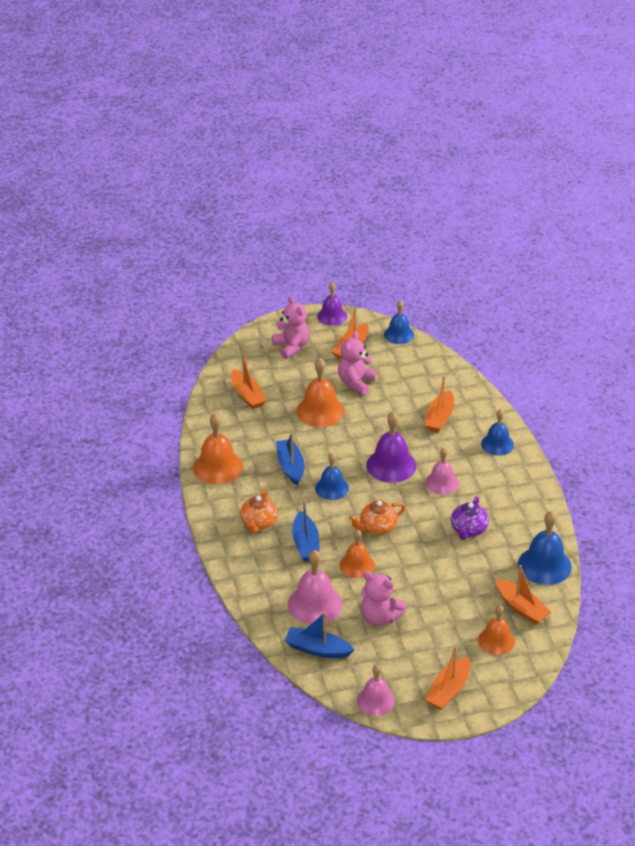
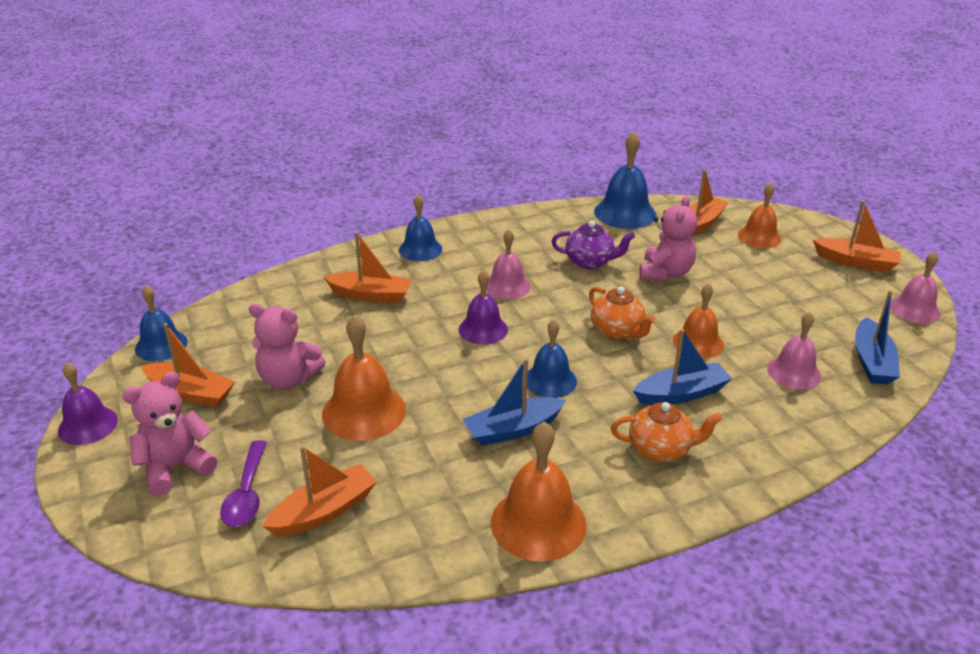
camera: 100 degrees left, 5 degrees down
(266, 370) = (247, 494): none -> purple spoon
(315, 604) = (794, 372): pink bell -> pink bell, size x0.66
(380, 617) = (780, 316): pink teddy bear -> pink teddy bear (665, 273)
(391, 465) = (483, 329): purple bell -> purple bell, size x0.66

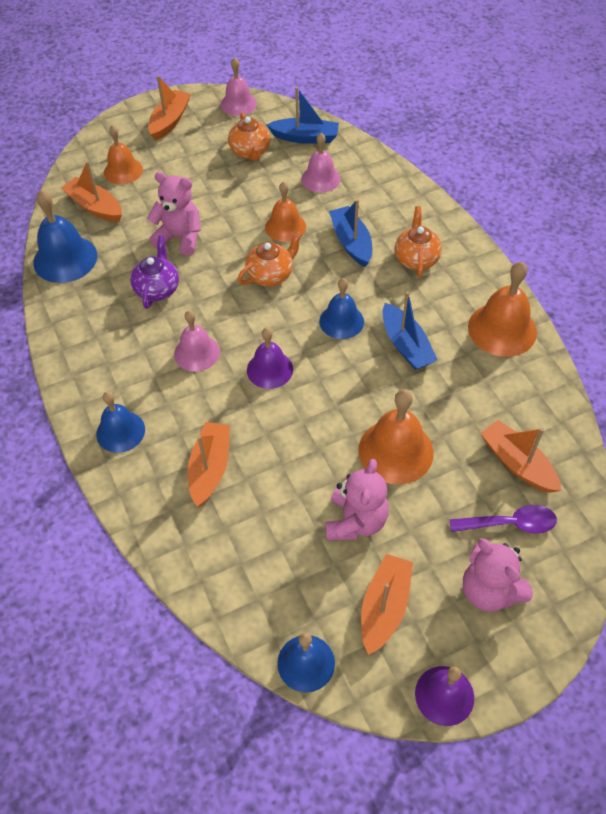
camera: 90 degrees left, 20 degrees up
(824, 318) = (250, 152): none -> orange teapot

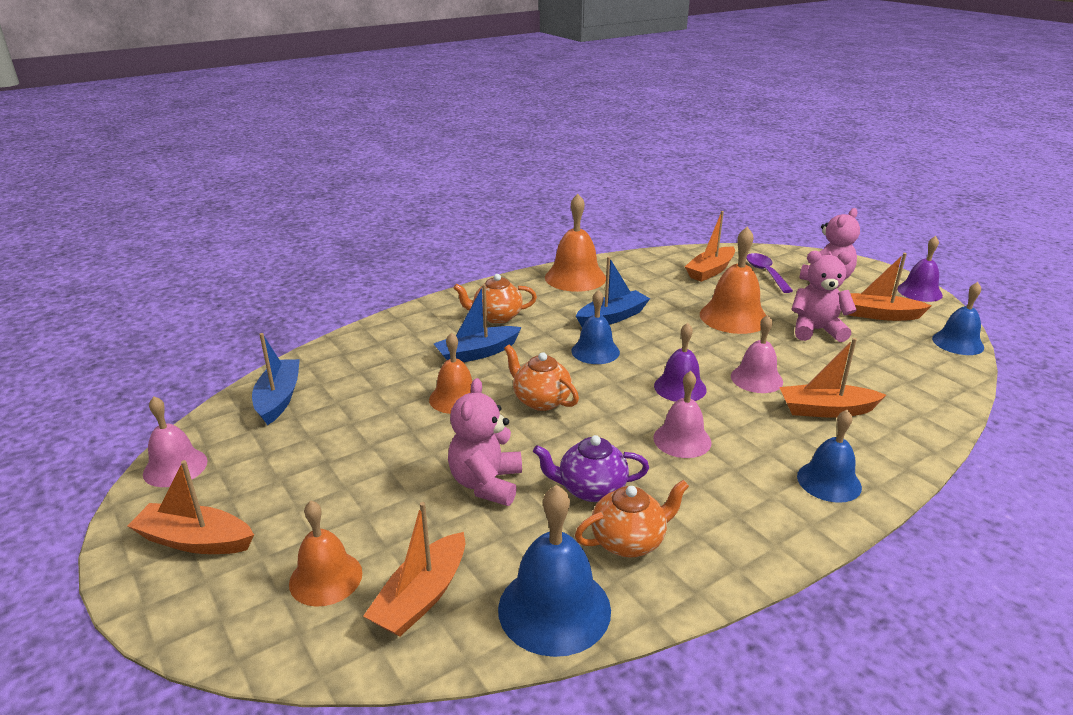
camera: 100 degrees left, 25 degrees down
(250, 152) = (300, 442): orange teapot -> orange teapot (629, 541)
(320, 179) = (366, 380): pink bell -> pink bell (756, 379)

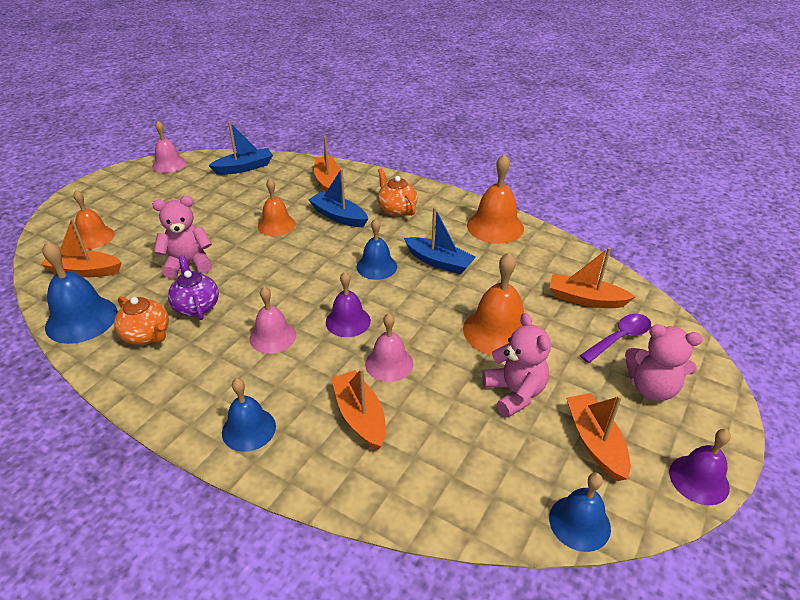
camera: 65 degrees right, 10 degrees up
(195, 540) = (114, 192): orange boat -> orange boat (328, 181)
(541, 400) = (292, 259): orange teapot -> none

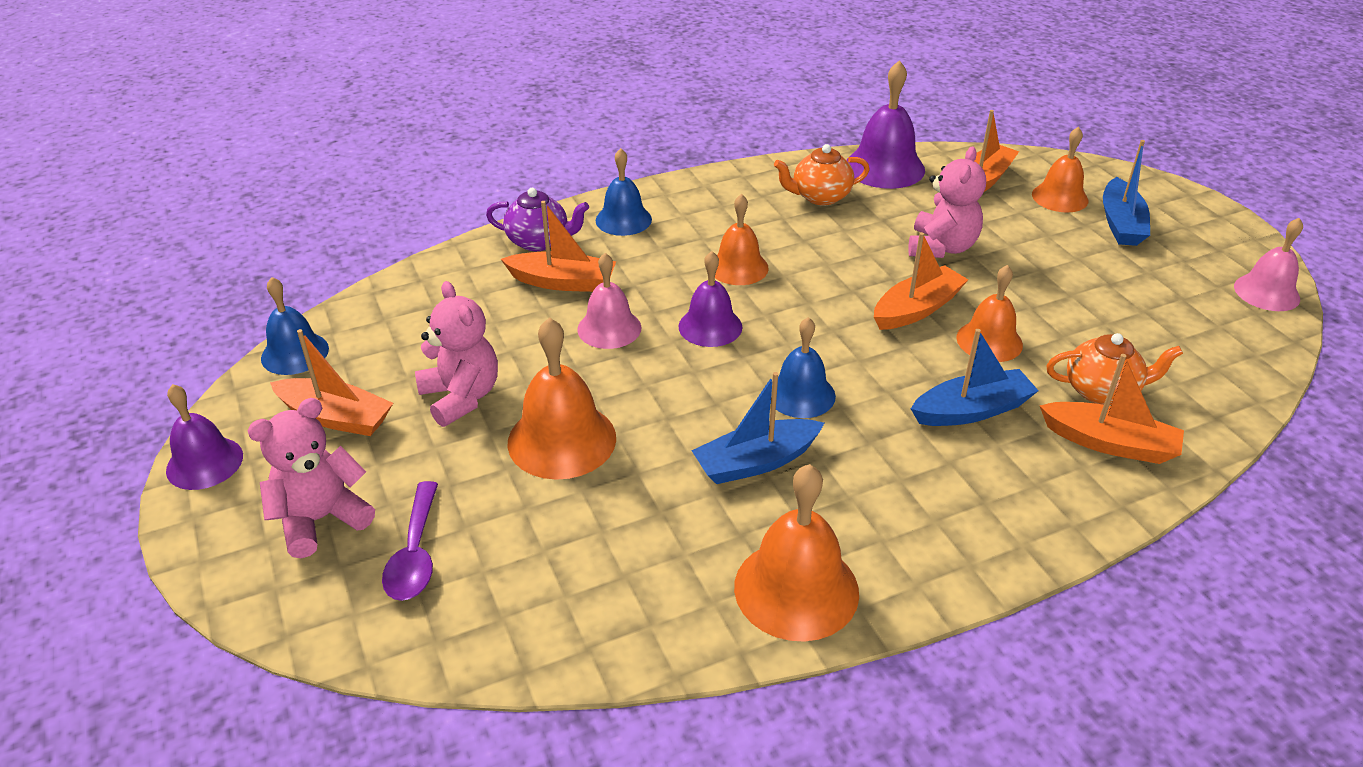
camera: 125 degrees right, 0 degrees up
(81, 319) = (884, 167): blue bell -> purple bell
(196, 306) = (843, 234): purple teapot -> purple teapot (539, 241)
(244, 168) = (1216, 364): blue boat -> blue boat (1121, 224)
(273, 336) = (738, 267): pink bell -> orange bell
(396, 209) = (949, 486): orange teapot -> orange teapot (1102, 391)
(514, 393) = (461, 397): pink teddy bear -> pink teddy bear turned 135 degrees counterclockwise
(585, 299) = (517, 576): orange boat -> orange boat (917, 309)

